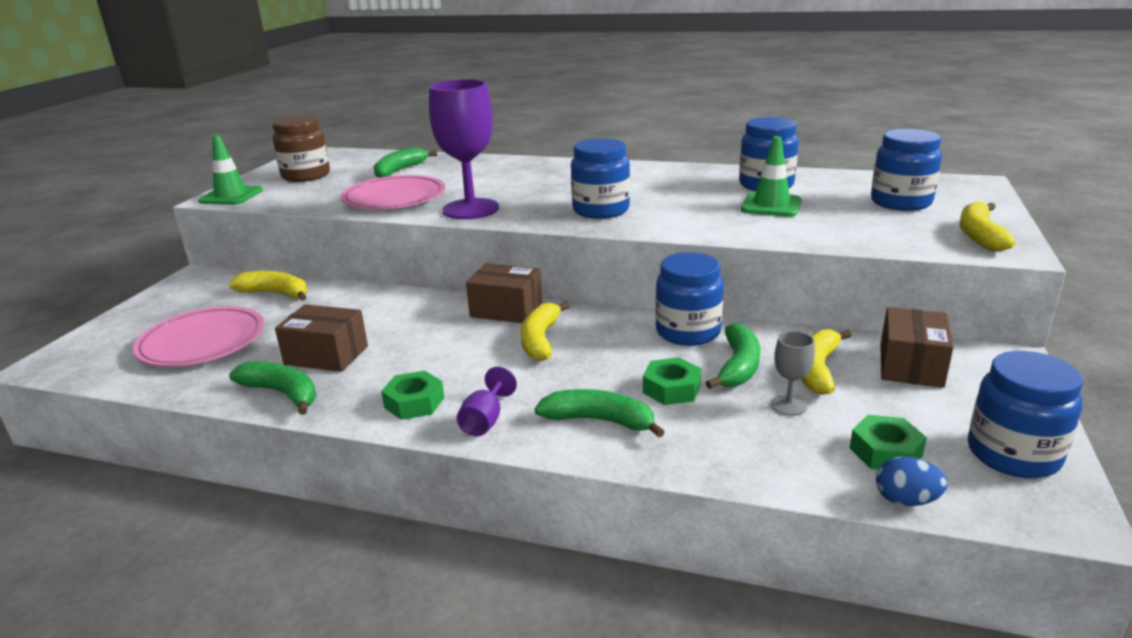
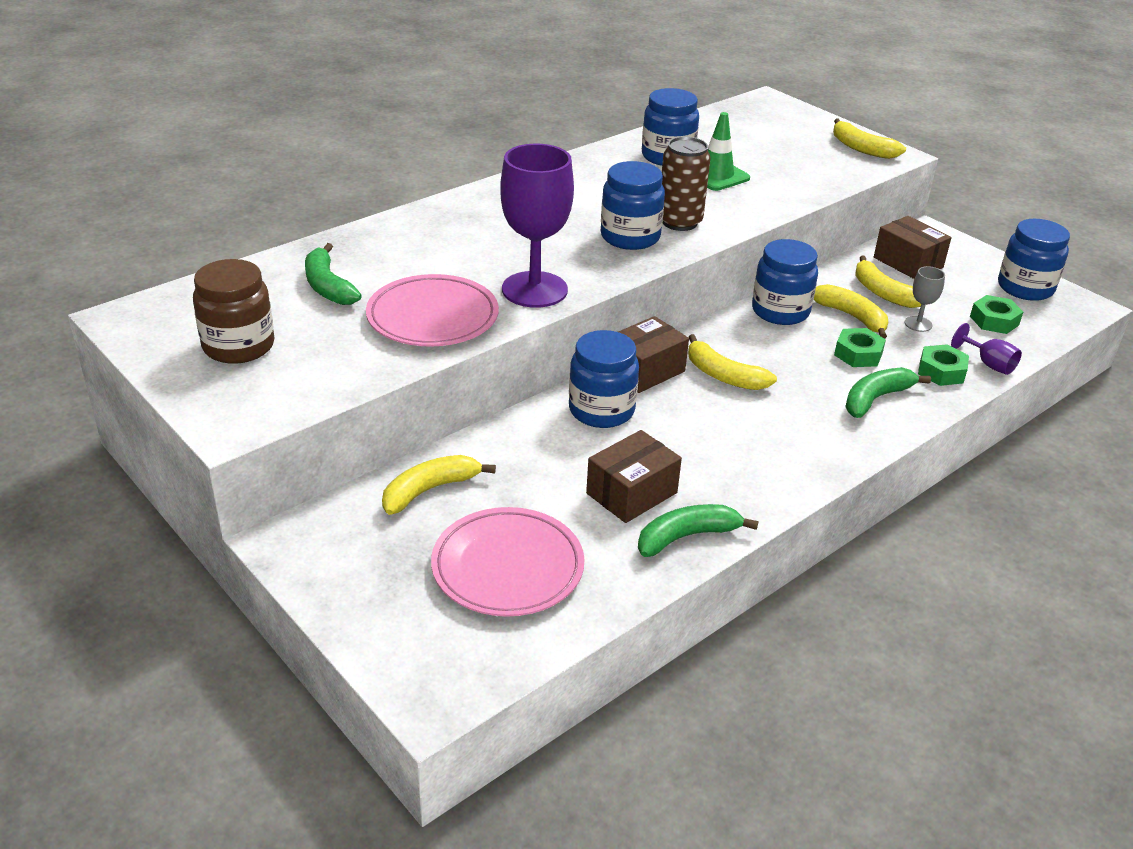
camera: 60 degrees left, 10 degrees up
(231, 196) = (240, 415): green traffic cone -> none
(414, 402) = (773, 470): green nut -> green nut (941, 371)
(485, 421) = (833, 446): purple goblet -> purple goblet (989, 364)
(658, 216) = (679, 222): none -> brown can
(738, 366) = (852, 317): green banana -> yellow banana
(901, 202) = (773, 137): blue jar -> blue jar (601, 410)
(906, 500) = (1043, 339): blue egg -> none

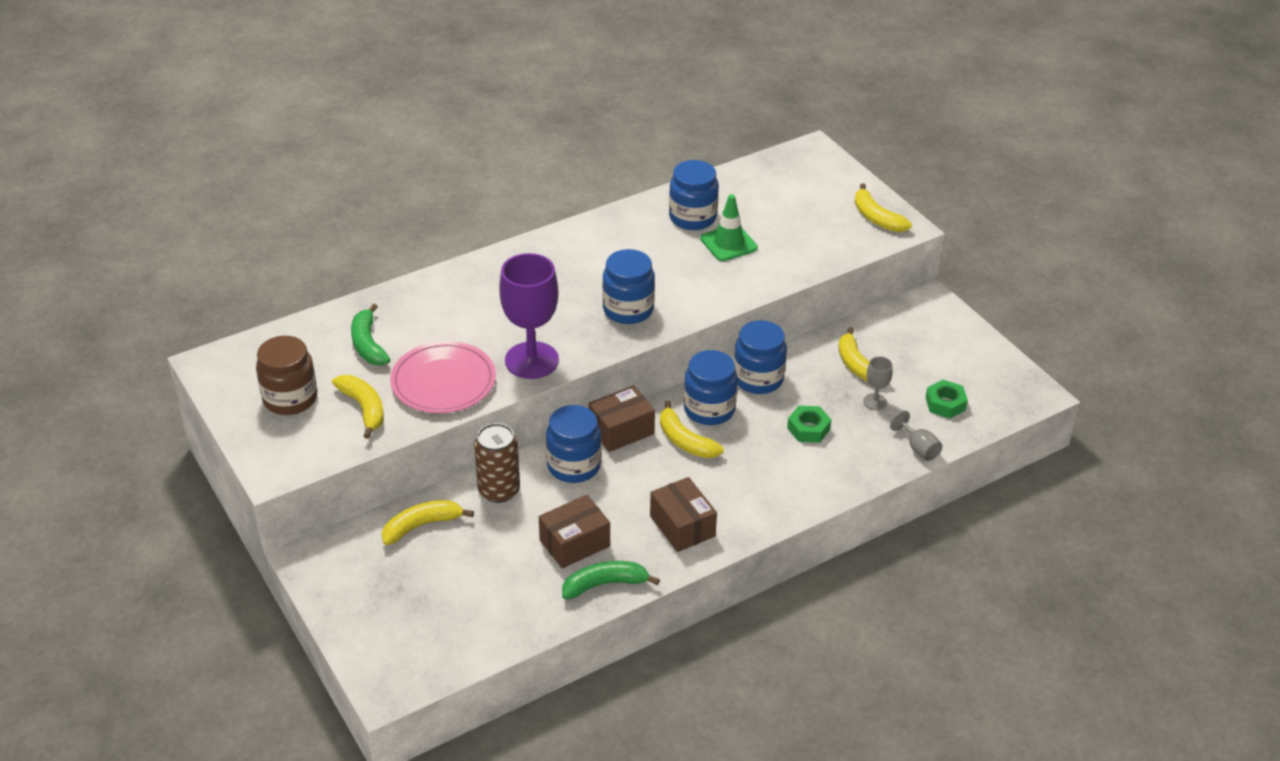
camera: 10 degrees right, 5 degrees up
(507, 567) = (464, 596): pink plate -> none
(679, 222) = (676, 296): brown can -> brown can (499, 490)
(852, 317) = (819, 390): yellow banana -> yellow banana (364, 408)
(876, 399) = (805, 474): green banana -> none
(908, 262) = (896, 334): brown box -> brown box (682, 526)
(941, 371) = (873, 452): green nut -> none
(989, 364) = (918, 448): purple goblet -> grey goblet
(1025, 288) = (991, 370): blue jar -> blue jar (709, 409)

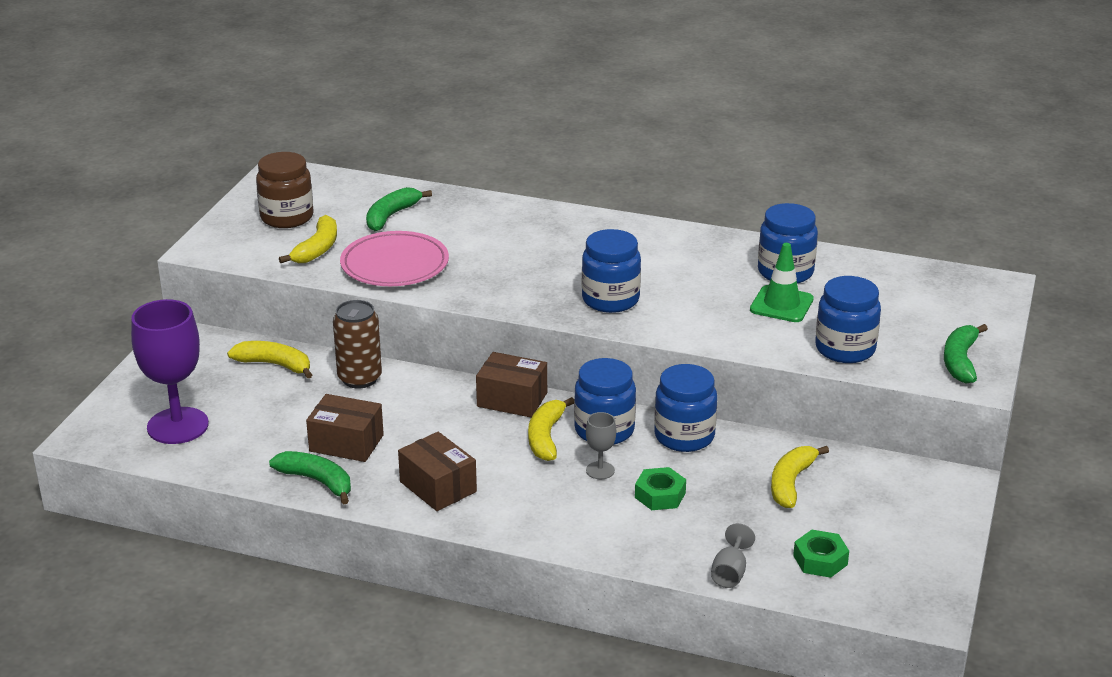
camera: 50 degrees right, 10 degrees down
(531, 360) = (477, 288): purple goblet -> purple goblet (178, 426)
(574, 466) = (436, 398): blue jar -> blue jar (845, 349)
(682, 526) = (438, 487): brown box -> brown box turned 60 degrees counterclockwise
(875, 402) = (756, 516): grey goblet -> grey goblet (600, 470)
(876, 218) = (960, 361): yellow banana -> green banana

